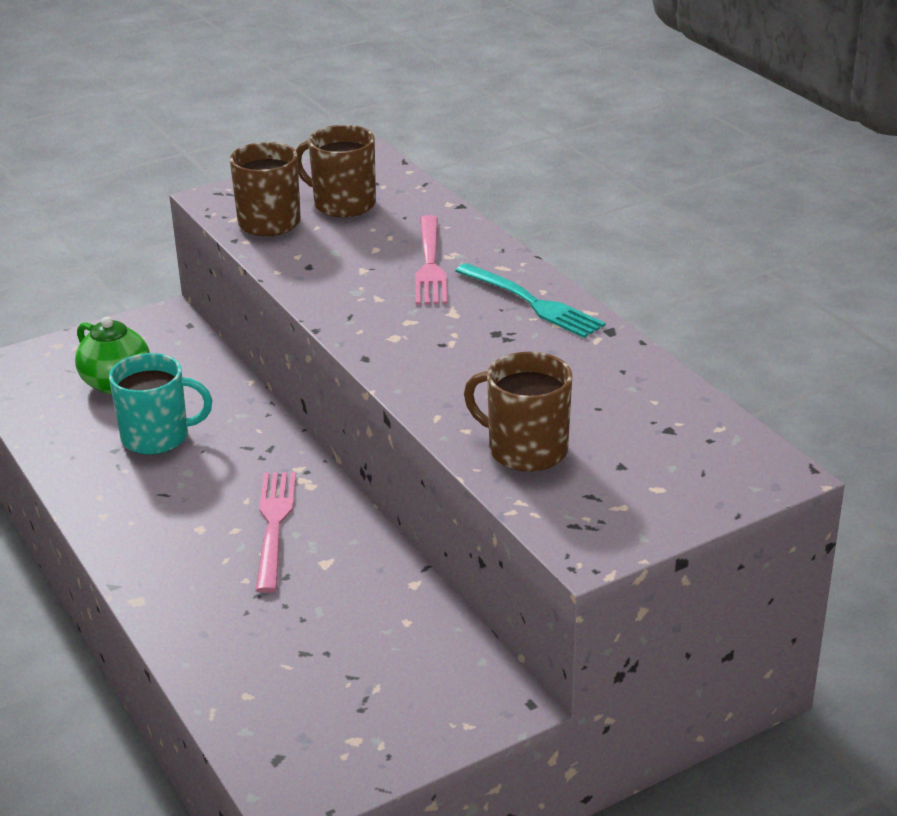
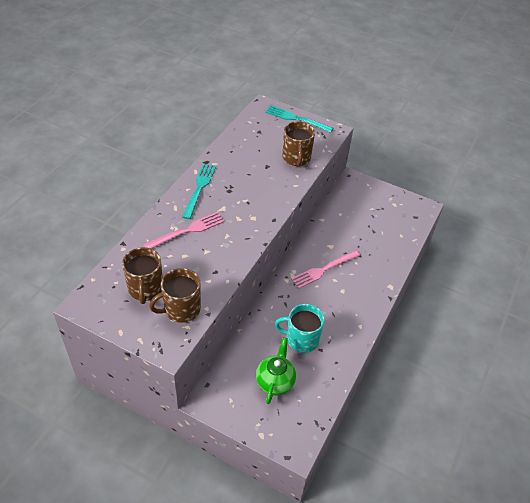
camera: 125 degrees left, 15 degrees up
(157, 437) = (301, 339): turquoise mug -> turquoise mug turned 45 degrees counterclockwise
(682, 505) = (296, 119): none -> turquoise fork

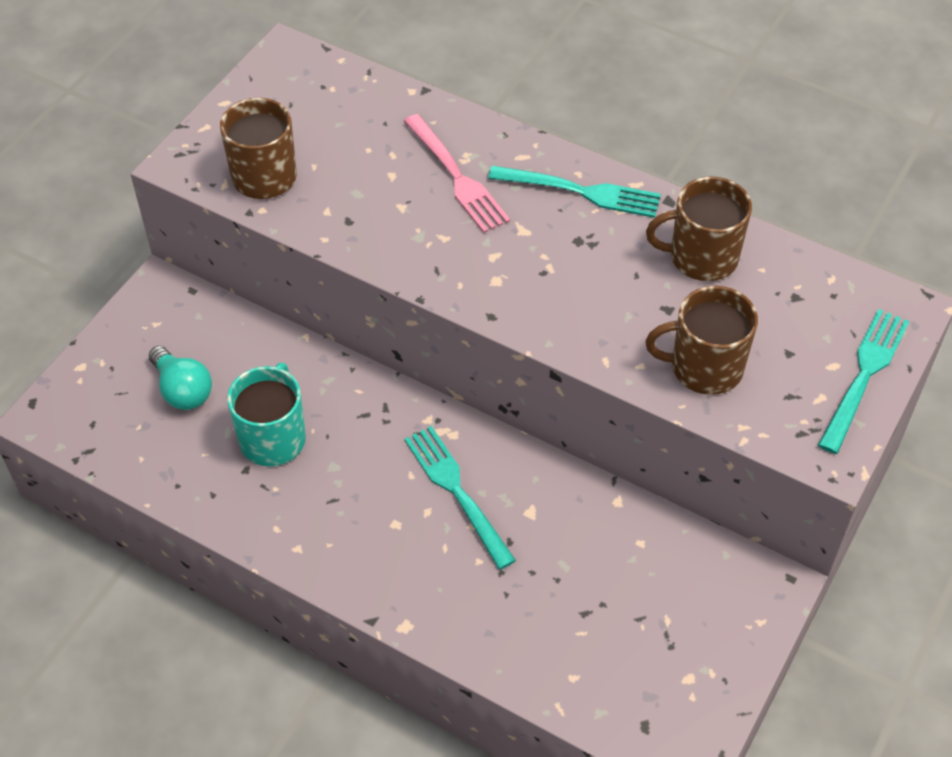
camera: 95 degrees right, 5 degrees up
(145, 289) = (314, 126): brown mug -> brown mug (701, 257)
(275, 382) = (183, 390): green teapot -> turquoise light bulb
(324, 270) = (457, 492): pink fork -> turquoise fork

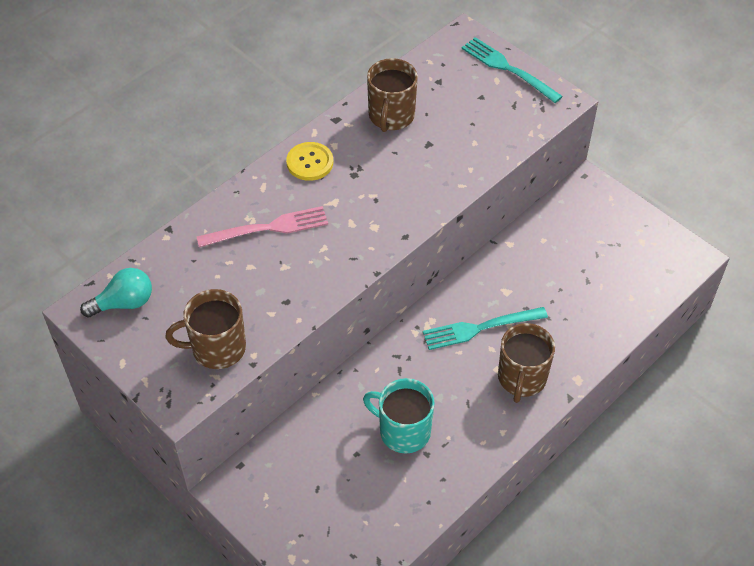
camera: 75 degrees left, 0 degrees up
(183, 390) = (340, 485): turquoise light bulb -> turquoise light bulb (124, 303)
(580, 191) = (310, 162): turquoise fork -> yellow button
(704, 367) = (481, 139): brown mug -> brown mug (521, 378)

